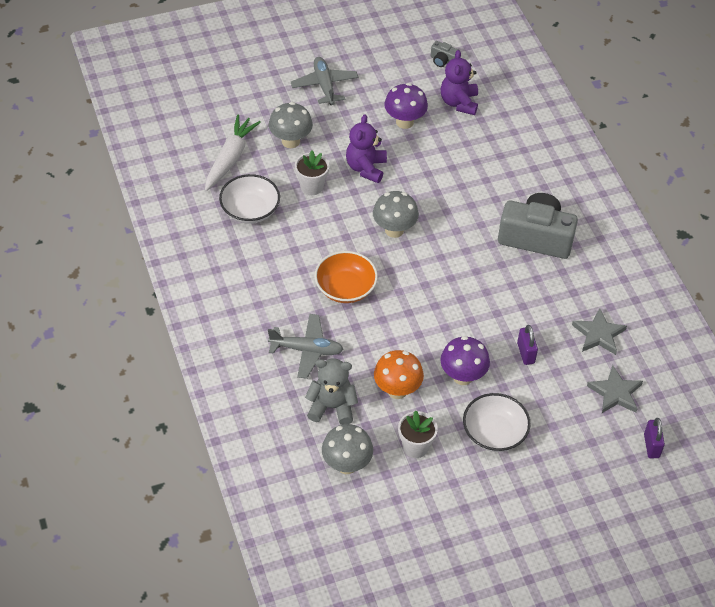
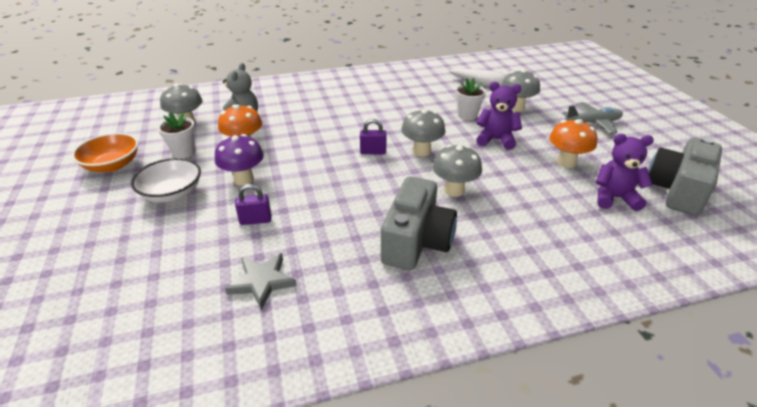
camera: 95 degrees right, 15 degrees down
(250, 210) = (437, 92): white bowl -> none
(306, 350) = (298, 110): grey plane -> none
(345, 288) = (356, 127): orange bowl -> orange bowl (112, 165)
(404, 122) = (566, 162): purple mushroom -> orange mushroom
(443, 61) = (677, 191): grey camera -> grey camera, size x2.38
(461, 208) = (454, 190): none -> grey mushroom
(615, 393) = (172, 287): grey star -> none
(651, 446) = (79, 312): purple padlock -> purple padlock (373, 152)

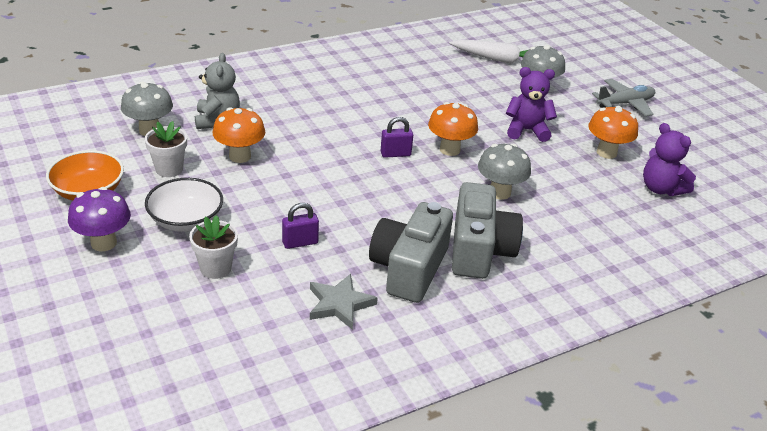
camera: 15 degrees left, 0 degrees up
(244, 179) = (261, 197): purple mushroom -> purple mushroom (104, 243)
(421, 151) = (449, 150): grey mushroom -> orange mushroom
(467, 115) = (486, 101): white flower pot -> white flower pot (216, 268)
(614, 198) = (661, 189): purple teddy bear -> purple teddy bear turned 120 degrees counterclockwise
(677, 191) = (719, 176): grey camera -> grey camera (409, 268)

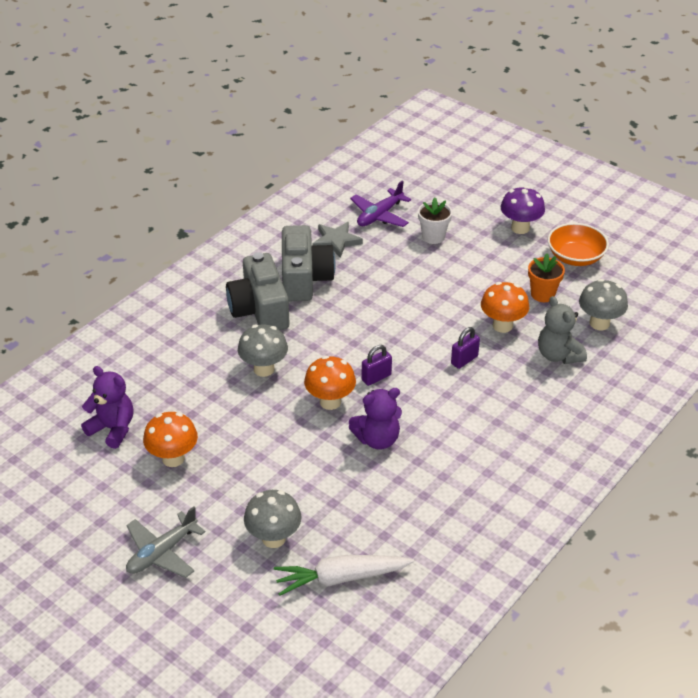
camera: 160 degrees right, 5 degrees up
(169, 169) = (542, 294): white flower pot -> orange flower pot
(186, 220) = (486, 260): white bowl -> none
(255, 322) = (380, 215): none -> purple plane
(300, 243) = (393, 271): purple padlock -> purple padlock (464, 360)
(526, 130) = (265, 458): purple teddy bear -> purple teddy bear (377, 439)

